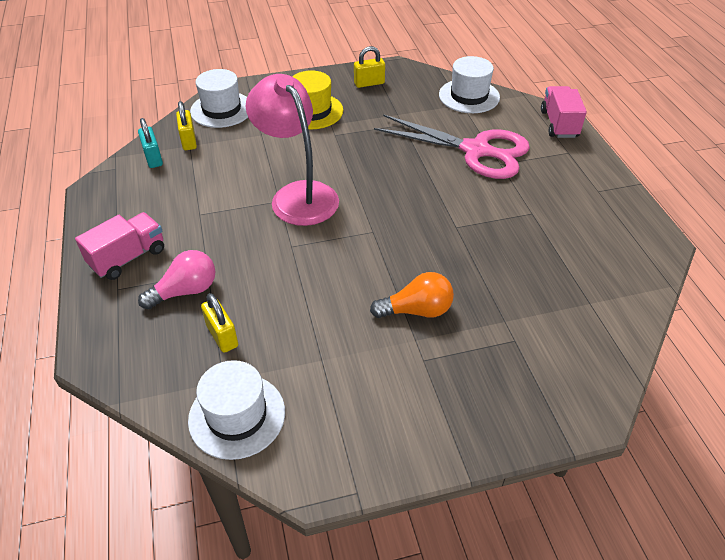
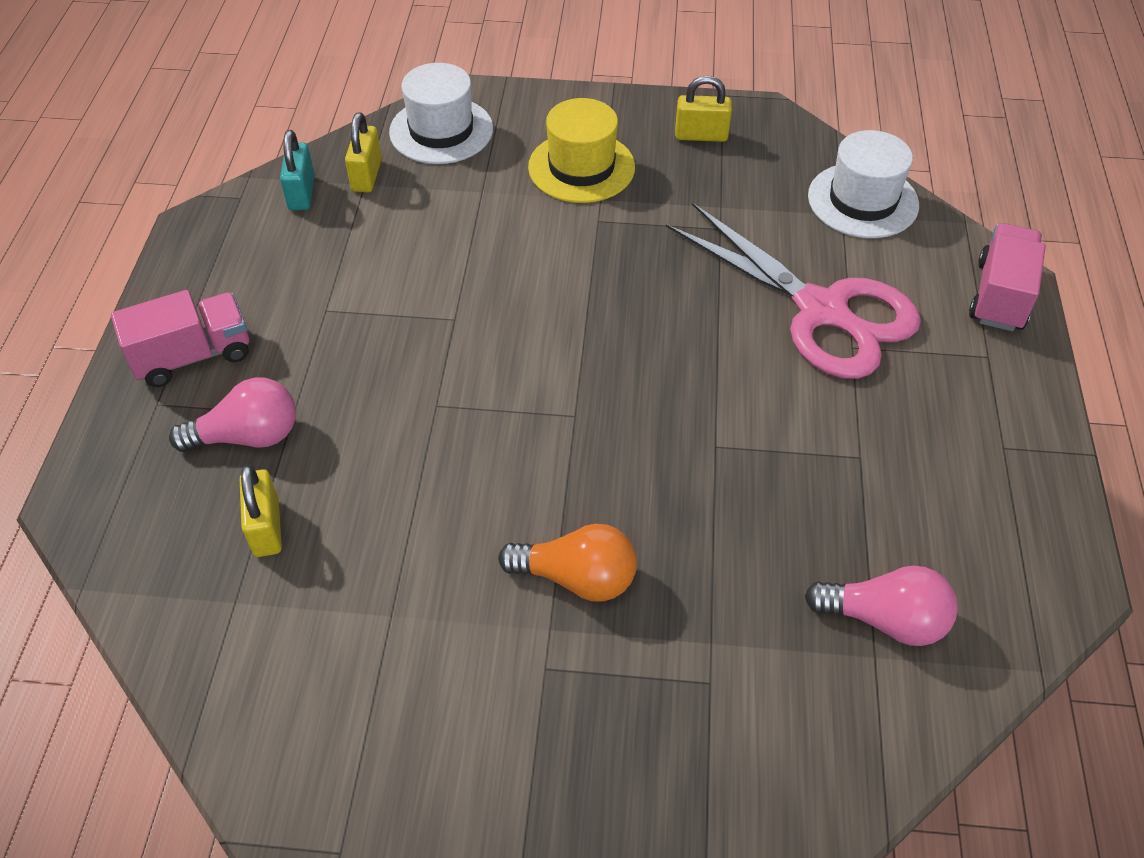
camera: 20 degrees right, 5 degrees up
(237, 416) = (228, 666): white hat -> none
(298, 195) = (488, 316): pink lamp -> none
(585, 284) = (885, 619): none -> pink light bulb

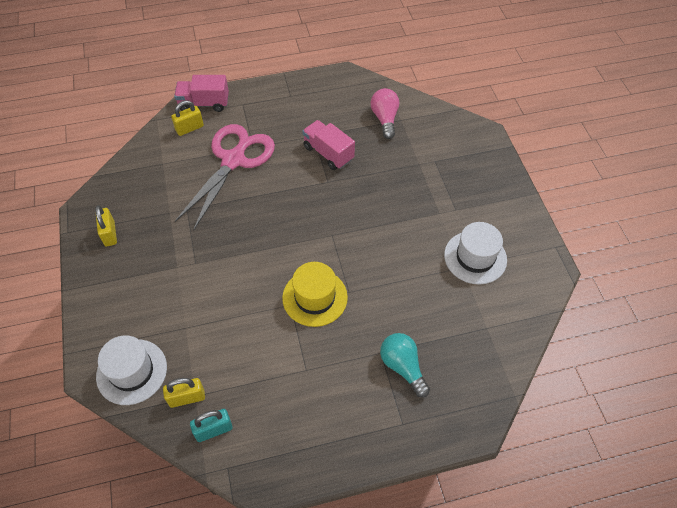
camera: 110 degrees left, 5 degrees up
(193, 356) = (364, 423): pink truck -> pink truck (328, 153)
(248, 436) = (402, 367): pink light bulb -> turquoise light bulb
(266, 528) = (447, 333): yellow padlock -> yellow padlock (189, 128)
(577, 578) = (413, 210): orange light bulb -> none
(581, 167) = (151, 283): yellow hat -> yellow hat (315, 297)
(863, 201) = (150, 157): white hat -> white hat (475, 257)

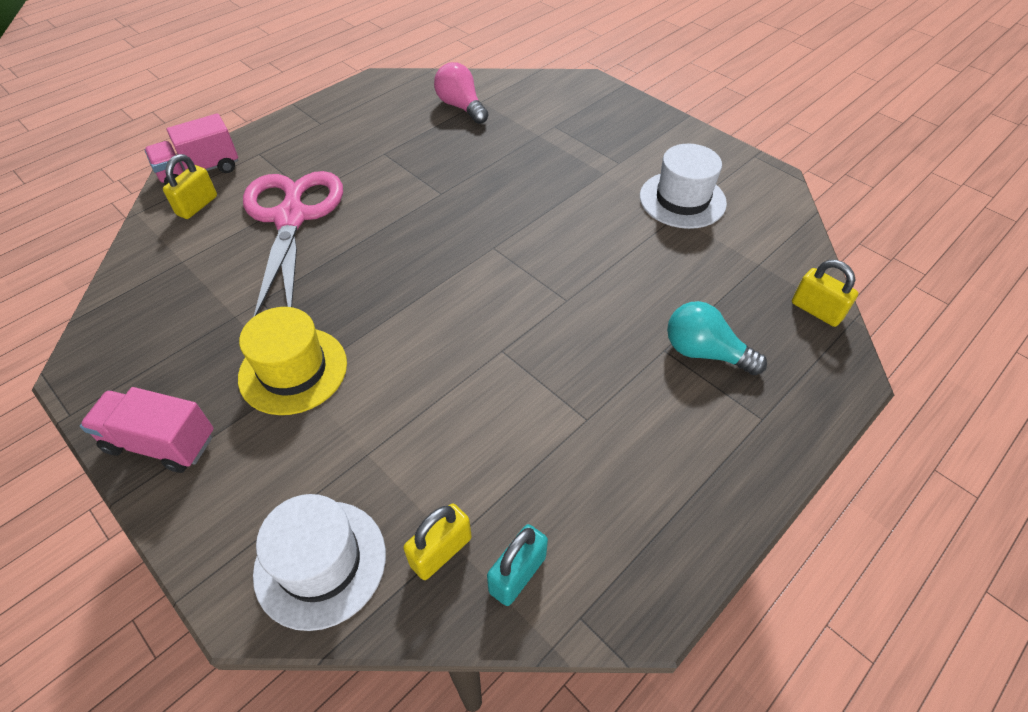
camera: 30 degrees left, 5 degrees down
(110, 234) = (150, 385): yellow padlock -> yellow padlock (816, 310)
(315, 297) = (528, 326): yellow hat -> yellow hat (293, 370)
(328, 153) = (418, 164): pink truck -> pink truck (161, 443)

